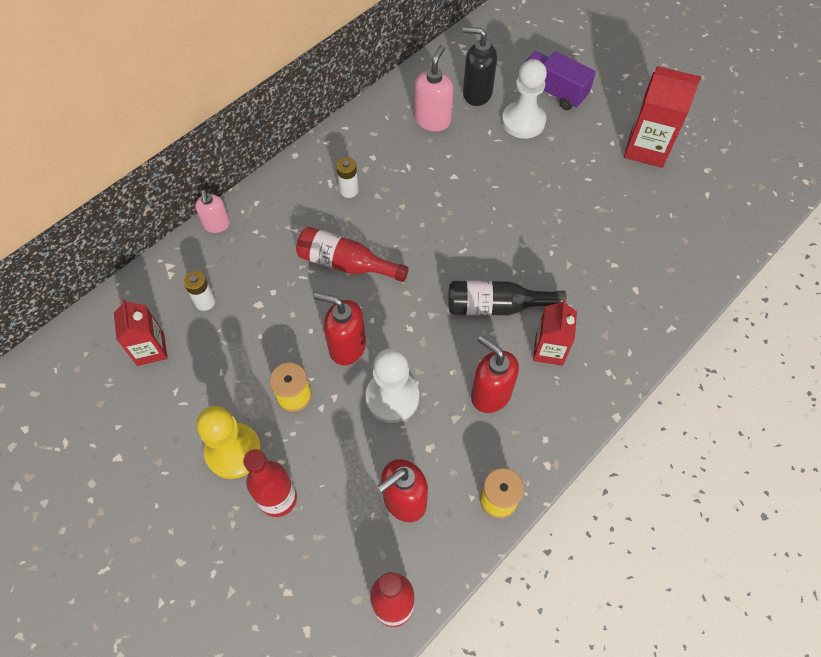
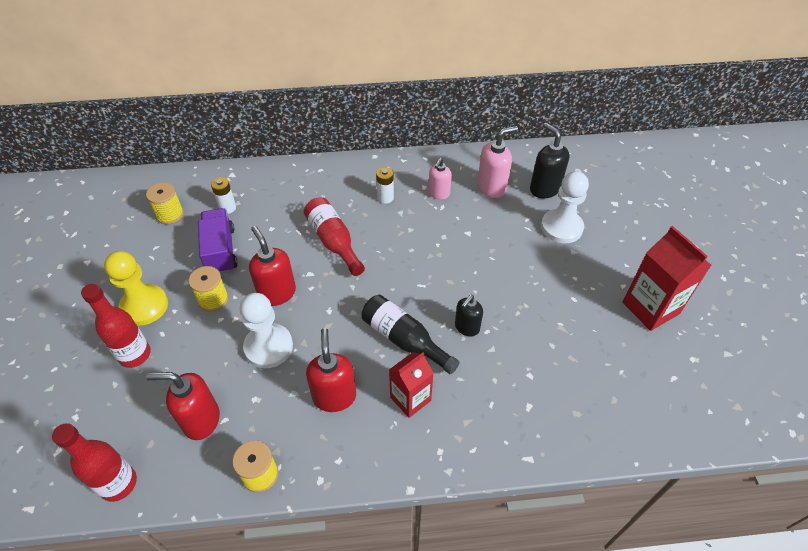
camera: 40 degrees right, 10 degrees down
(150, 349) = (170, 214): red carton -> yellow spool
(217, 225) = (283, 169): pink soap dispenser -> pink soap dispenser (438, 193)
(533, 260) = (467, 327): none -> black soap dispenser
(552, 91) = (608, 220): purple truck -> purple truck (221, 251)

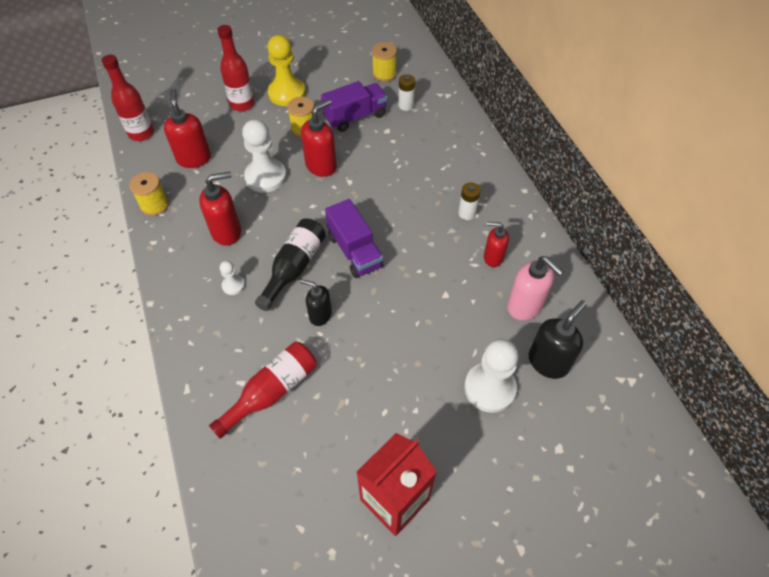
camera: 75 degrees right, 5 degrees up
(334, 241) = (393, 188): red bottle -> red bottle (272, 392)
(400, 286) = (355, 251): none -> purple truck
(410, 399) = (233, 285): red carton -> white pawn
(438, 193) = (493, 257): pink soap dispenser -> red soap dispenser

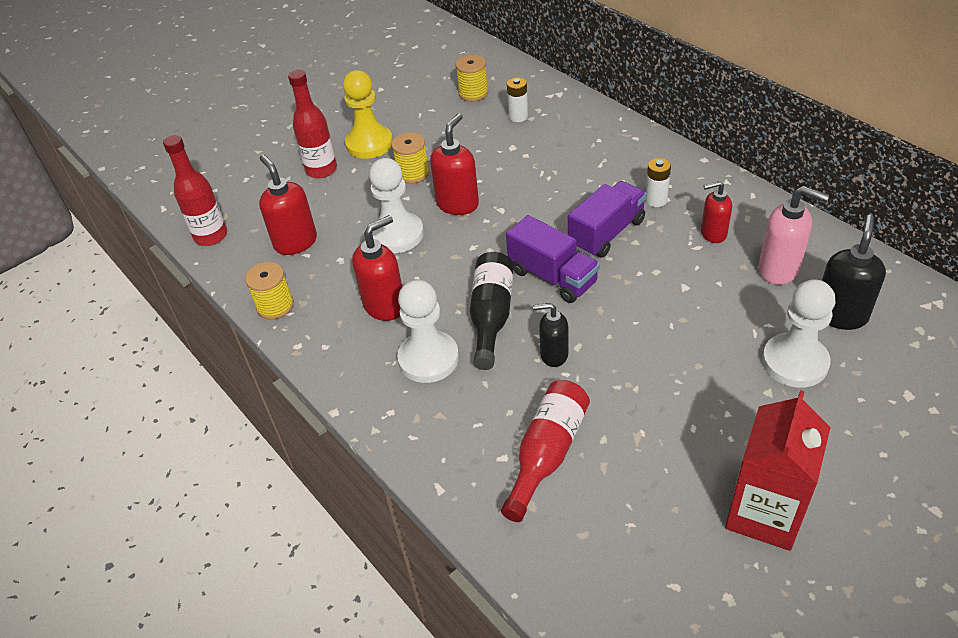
camera: 15 degrees left, 10 degrees down
(233, 285) = (428, 359): white pawn -> white pawn, size x2.06
(355, 117) = (467, 144): purple truck -> purple truck (606, 233)

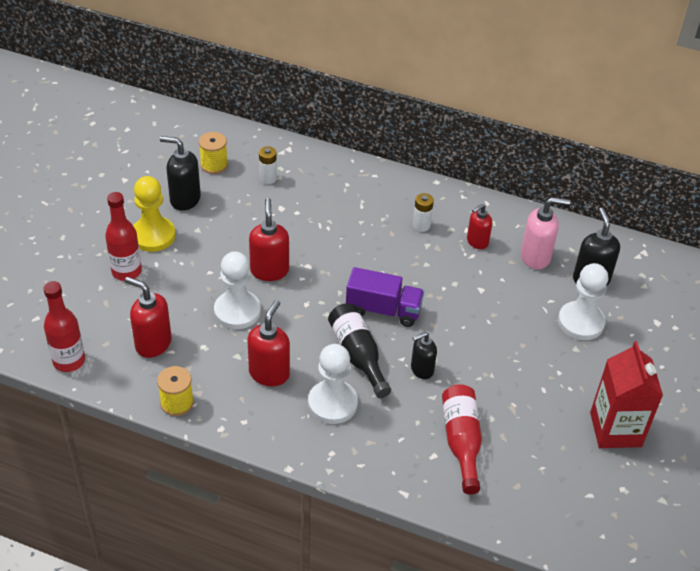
camera: 35 degrees left, 0 degrees up
(413, 173) = (212, 253): yellow spool -> none
(422, 118) = (185, 199): none -> black soap dispenser
(606, 233) = (401, 263): purple truck -> none

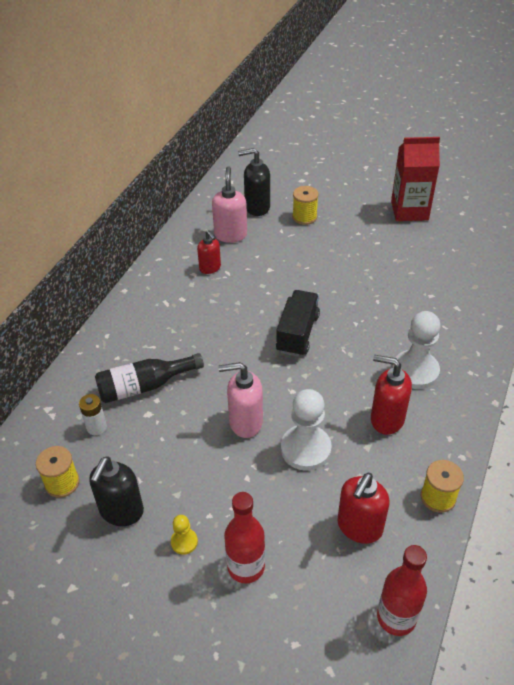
camera: 85 degrees left, 0 degrees up
(153, 236) = (184, 542): yellow pawn -> yellow pawn, size x0.48
(269, 270) = (245, 422): red soap dispenser -> pink soap dispenser
(358, 355) = (355, 352): black bottle -> black bottle (145, 386)
(383, 310) = (297, 333): purple truck -> black truck
(421, 225) = (185, 303): white battery -> none
(421, 370) = (367, 311): black soap dispenser -> none
(461, 442) = (439, 291): red bottle -> none
(581, 322) = (304, 217): white pawn -> yellow spool

